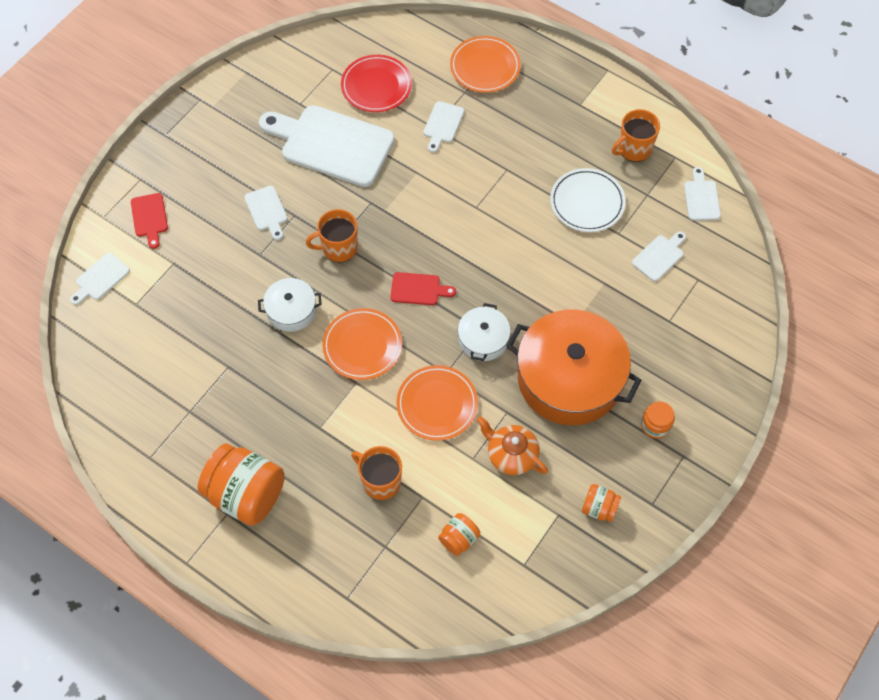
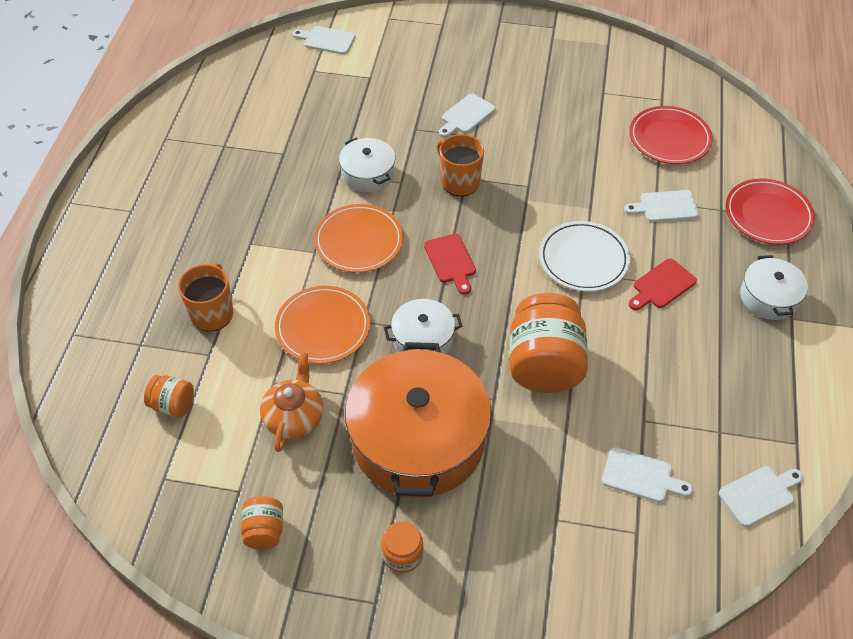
camera: 65 degrees right, 10 degrees down
(150, 218) = (407, 45): red cutting board -> red cutting board (662, 285)
(246, 494) = (156, 216): orange jar -> orange jar (544, 364)
(332, 144) = (574, 132): white cutting board -> none
(485, 67) = (768, 214): orange plate -> red plate
(556, 107) = (769, 297): none -> white pot
(587, 202) = (663, 373): white plate -> white plate (583, 259)
(634, 149) = (774, 394): orange mug -> none

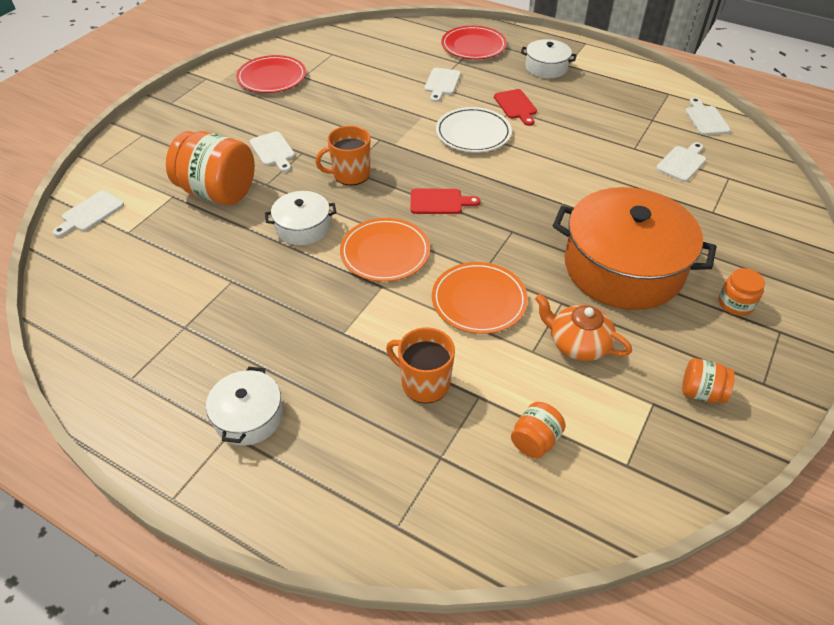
camera: 70 degrees left, 5 degrees down
(423, 339) = (518, 239): white pot -> white pot (248, 416)
(544, 364) = (568, 180): orange jar -> orange jar (218, 192)
(669, 138) = (375, 62): red plate -> red plate (272, 78)

